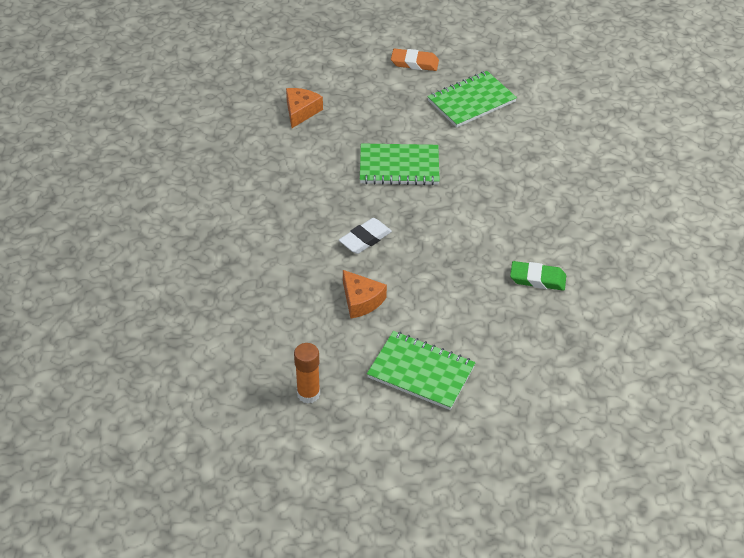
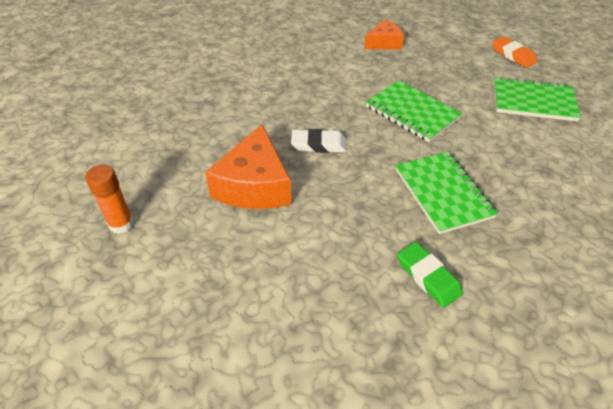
camera: 45 degrees right, 0 degrees up
(361, 300) = (254, 185): orange cheese -> orange cheese, size x1.69
(421, 372) = (219, 277): green notebook -> green notebook (442, 193)

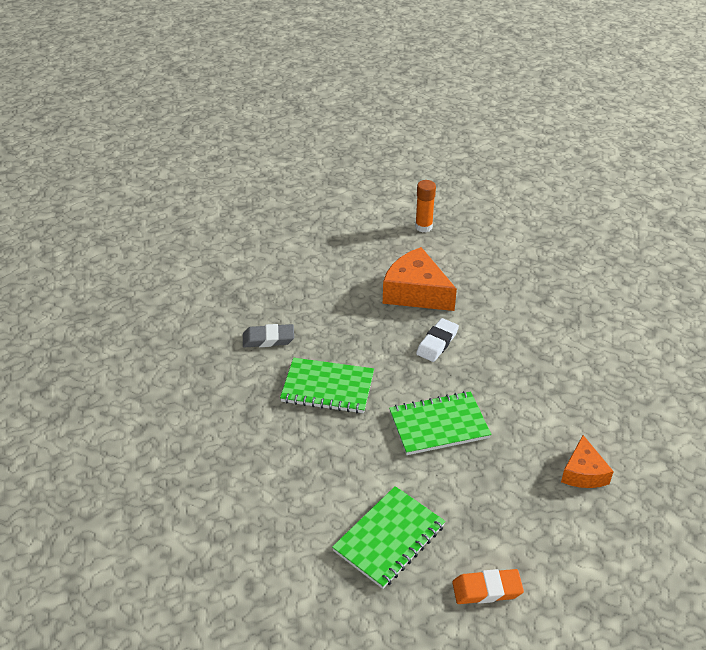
camera: 120 degrees right, 5 degrees down
(428, 277) = (268, 339): green eraser -> grey eraser

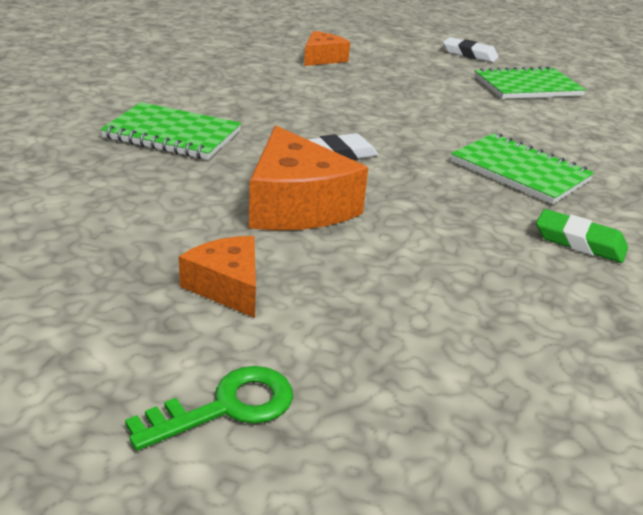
camera: 150 degrees left, 10 degrees down
(268, 339) = (579, 242): grey eraser -> green eraser
(348, 205) = (227, 407): none -> green key
(394, 239) = (227, 286): none -> orange cheese
(423, 227) = (142, 283): orange glue stick -> none
(439, 425) = (416, 111): green notebook -> green notebook (172, 134)
(487, 589) = (469, 54): orange eraser -> white eraser

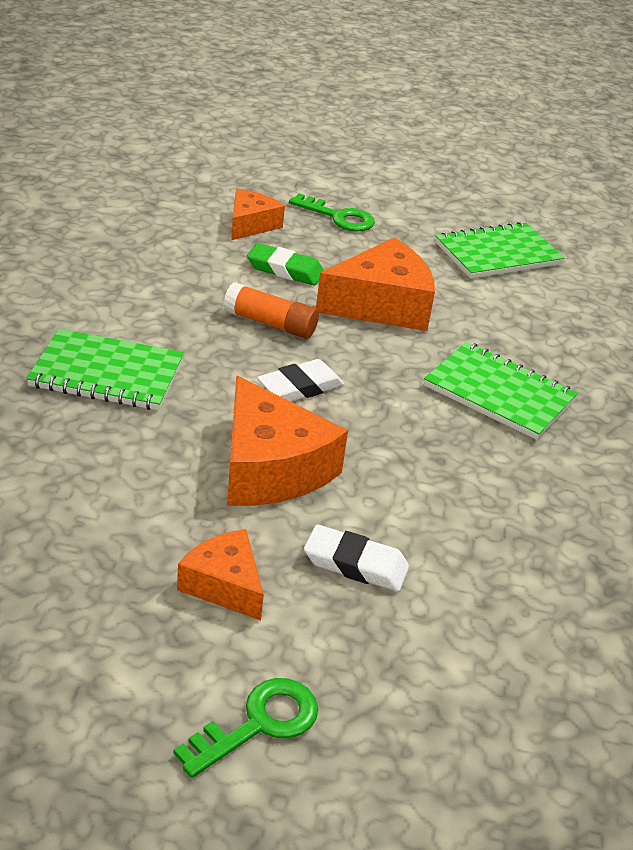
camera: 10 degrees left, 5 degrees up
(323, 114) = (270, 323): none -> orange glue stick
(396, 59) = (338, 217): none -> green key
(422, 109) = (381, 305): none -> orange cheese
(469, 54) = (425, 201): white eraser -> white eraser (355, 564)
(579, 242) = (566, 489): green eraser -> green eraser (285, 270)

